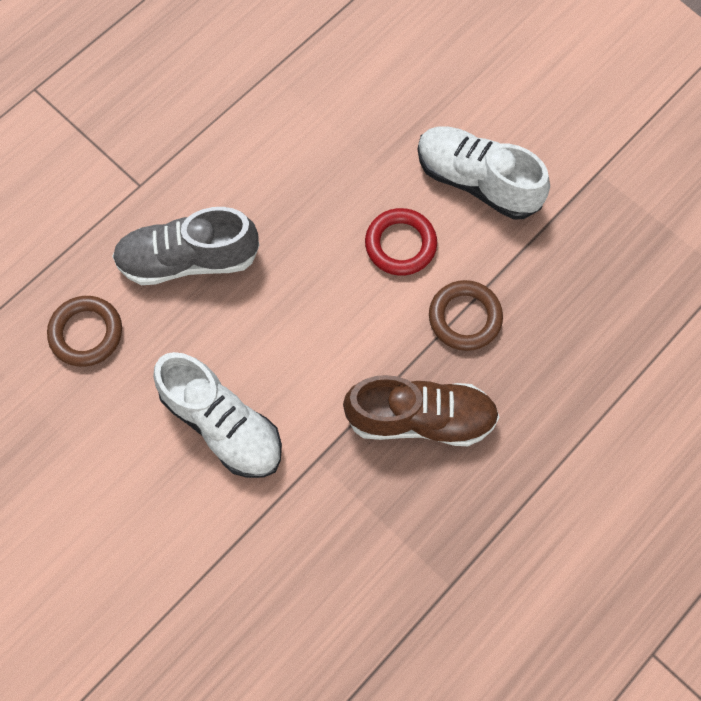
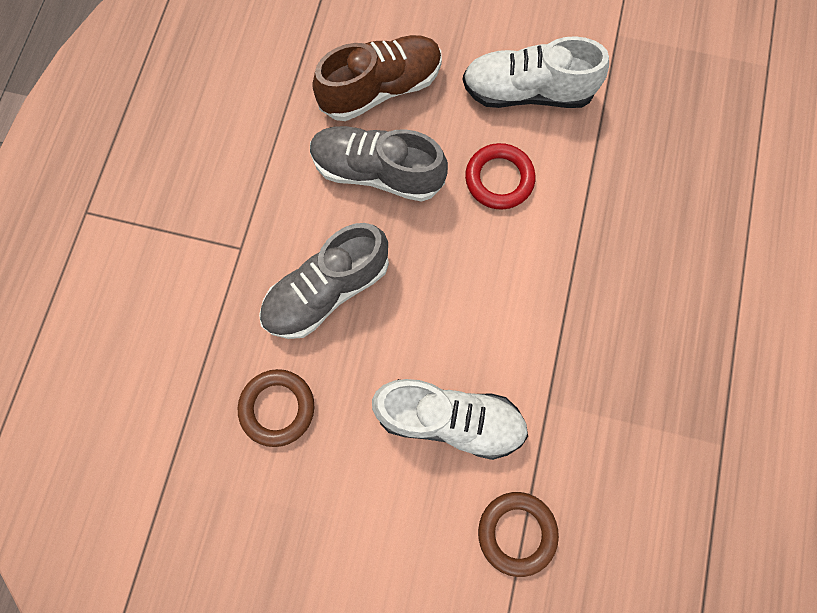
camera: 30 degrees left, 5 degrees up
(296, 182) = (377, 172): none -> grey shoe
(420, 418) = (609, 317): brown shoe -> brown shoe (381, 89)
(465, 317) = (590, 212): brown ring -> brown ring (516, 532)

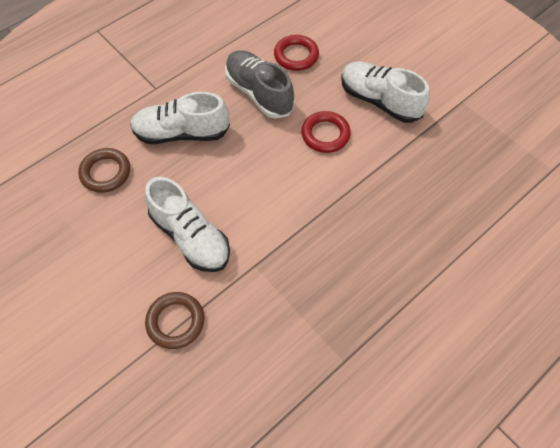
camera: 35 degrees right, 15 degrees down
(327, 290) = (181, 133): grey shoe -> white shoe
(381, 89) = (296, 56): brown shoe -> red ring

